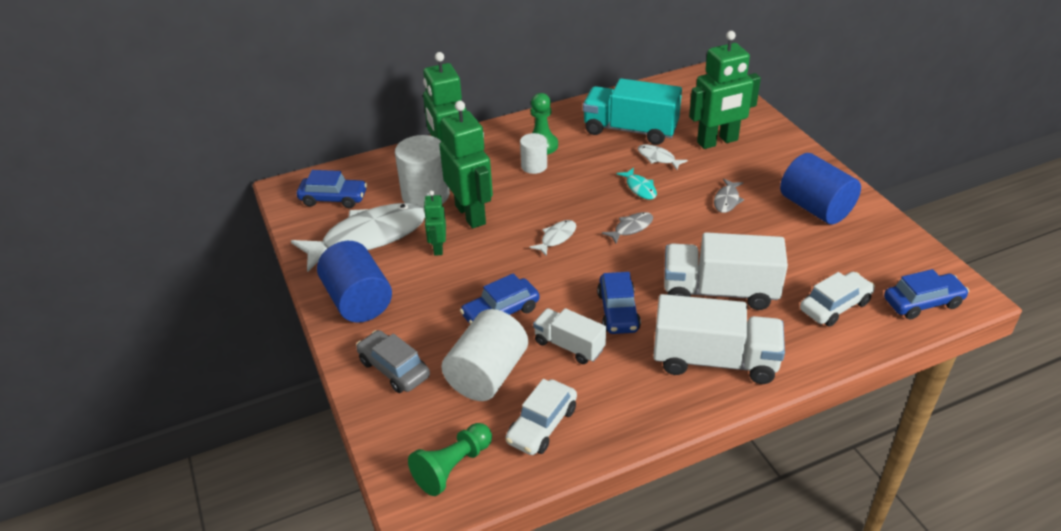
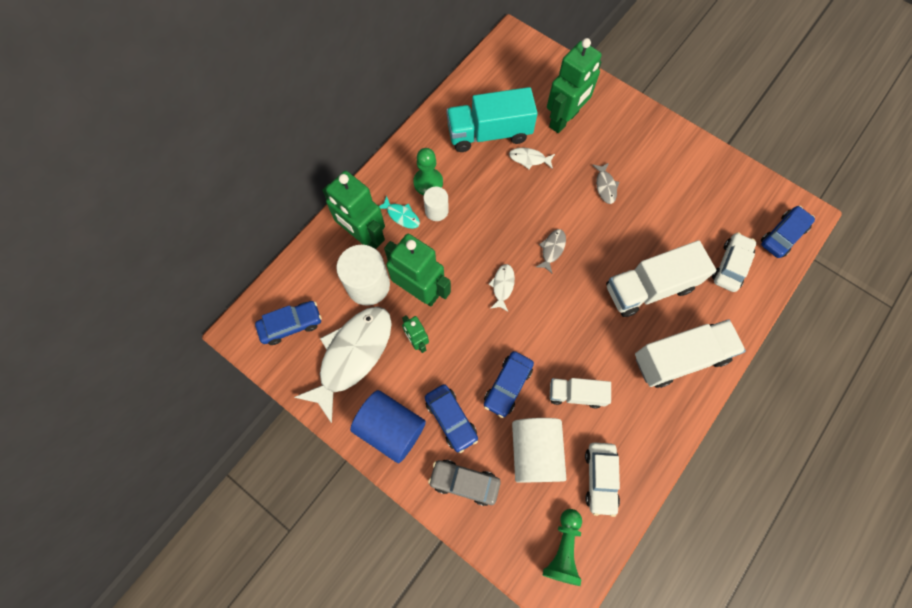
camera: 30 degrees left, 30 degrees up
(618, 311) = (591, 343): blue car -> blue car (451, 419)
(640, 188) = (534, 201): turquoise fish -> turquoise fish (401, 216)
(815, 208) = (671, 167): blue cylinder -> none

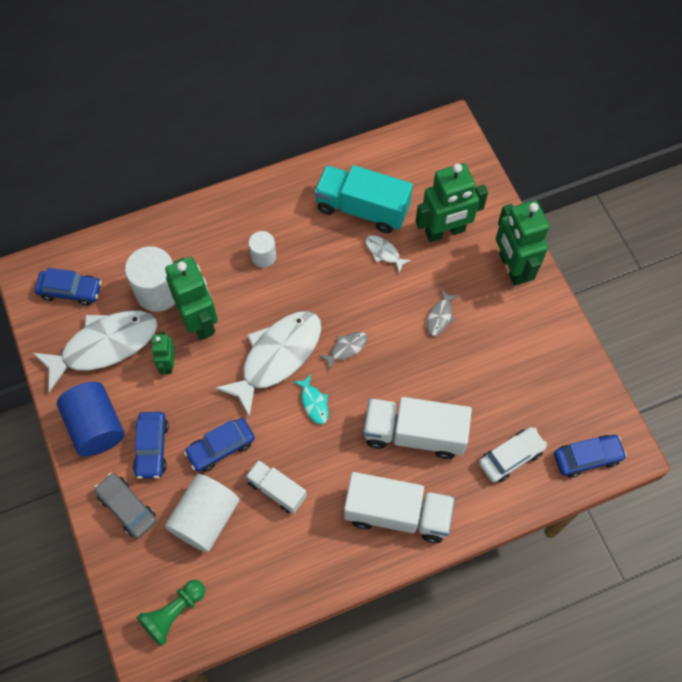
camera: 30 degrees right, 5 degrees down
(364, 236) = (183, 246): green robot -> green robot (512, 267)
(401, 216) = (228, 244): turquoise fish -> turquoise fish (314, 403)
(428, 183) = (273, 226): green pawn -> none
(502, 286) = (277, 357): white fish -> white fish, size x2.35
(600, 478) = (247, 575): white car -> none

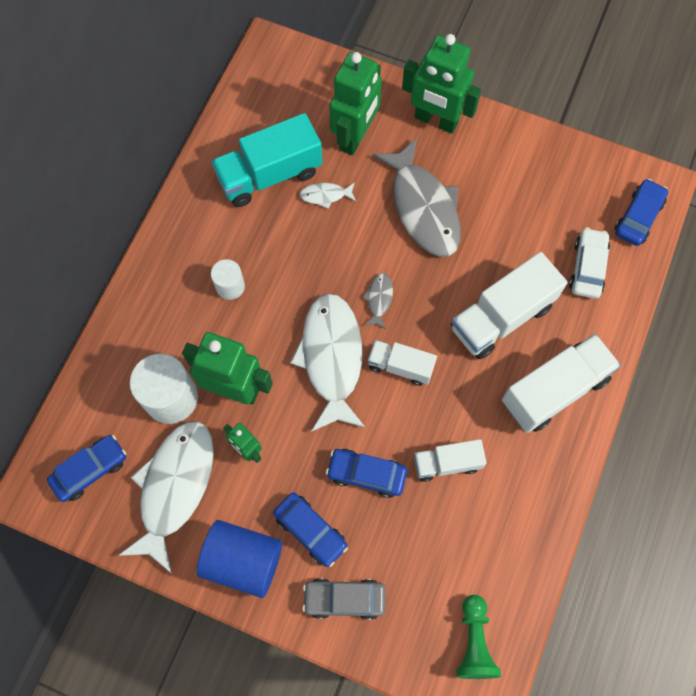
camera: 45 degrees left, 5 degrees up
(205, 518) = (416, 542): white cylinder -> none
(221, 448) = (366, 474): blue car -> blue car turned 90 degrees clockwise
(314, 403) = (400, 366): turquoise fish -> white truck
(440, 316) = (423, 207): grey fish -> grey fish, size x2.35

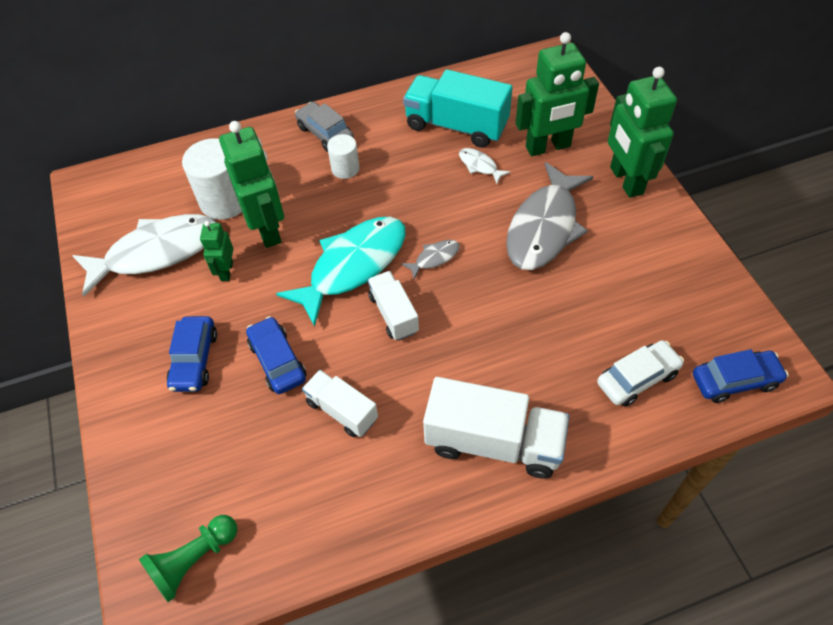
camera: 50 degrees right, 15 degrees down
(90, 470) = (129, 199): blue car -> none
(243, 560) = (132, 335): blue cylinder -> none
(332, 358) = (353, 266): white fish -> turquoise fish
(344, 599) = (154, 427): grey car -> grey car (325, 134)
(501, 317) = (515, 350): white truck -> none

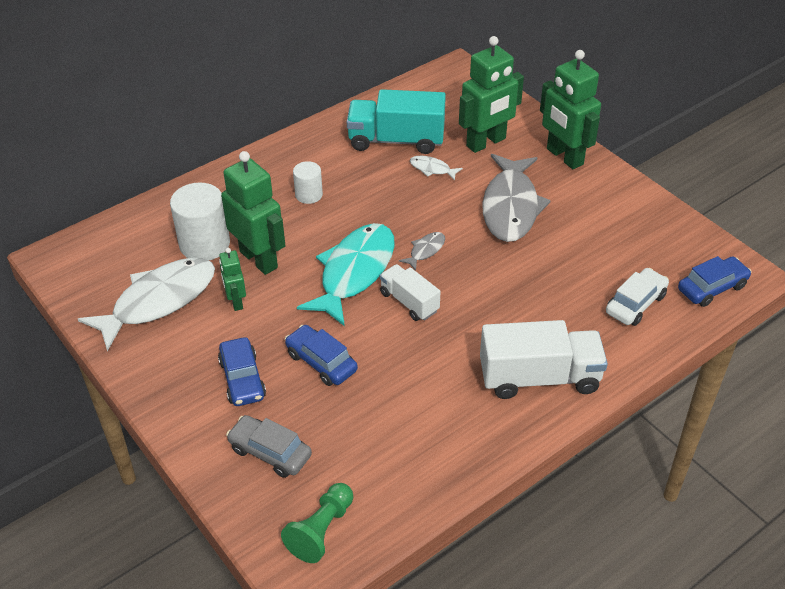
camera: 20 degrees left, 10 degrees down
(325, 134) = (275, 169): grey car -> grey car (270, 452)
(342, 411) = (398, 386): white truck -> none

